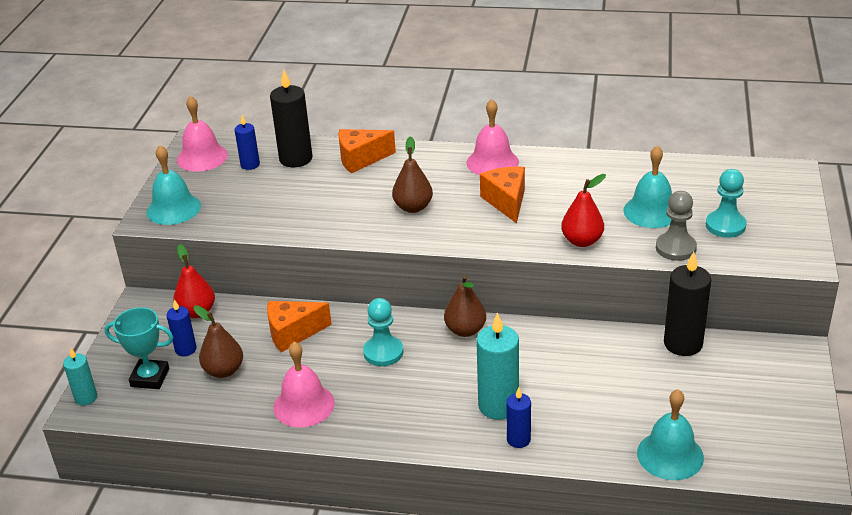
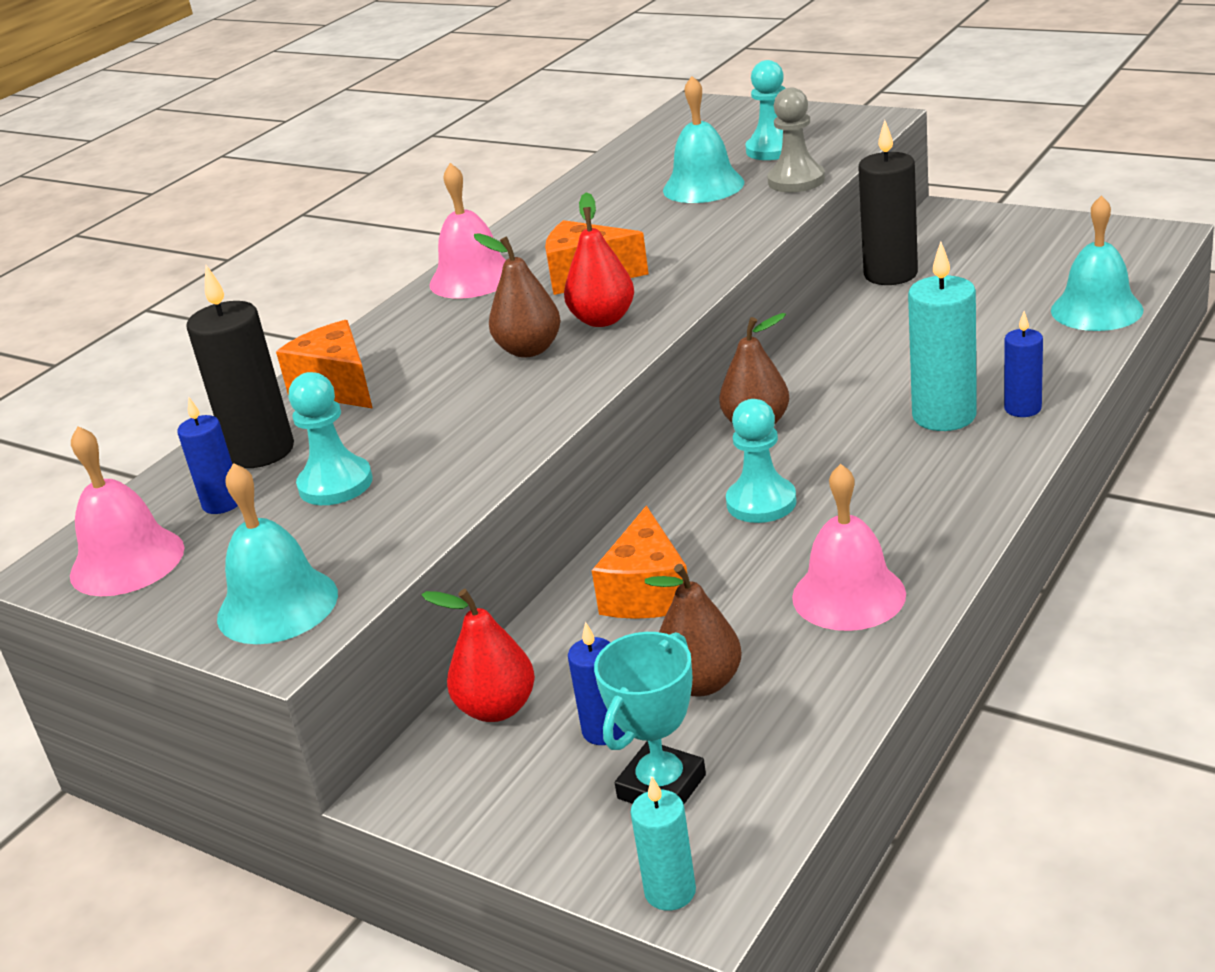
camera: 65 degrees left, 5 degrees down
(270, 190) = (335, 484): none -> turquoise pawn
(361, 159) = (337, 386): orange cheese -> orange cheese turned 135 degrees clockwise
(582, 241) = (731, 234): red pear -> red pear (603, 319)

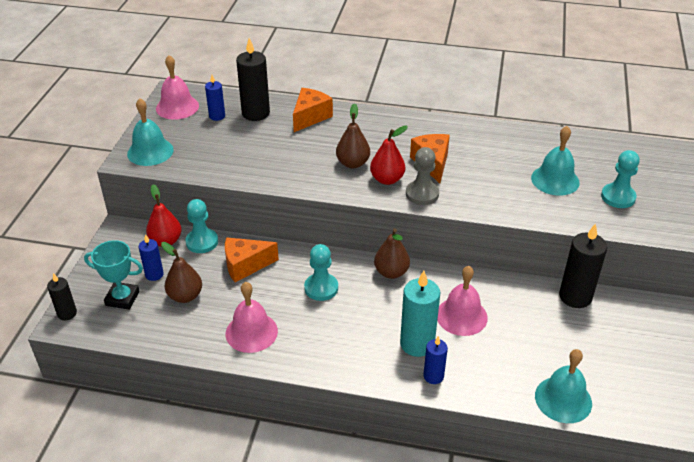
camera: 65 degrees right, 10 degrees up
(335, 484) = (233, 140): turquoise pawn -> turquoise pawn (202, 242)
(472, 278) = (421, 127): pink bell -> pink bell (461, 316)
(670, 891) = (67, 313): turquoise candle -> black candle
(796, 181) = (575, 215): grey pawn -> grey pawn (422, 194)

